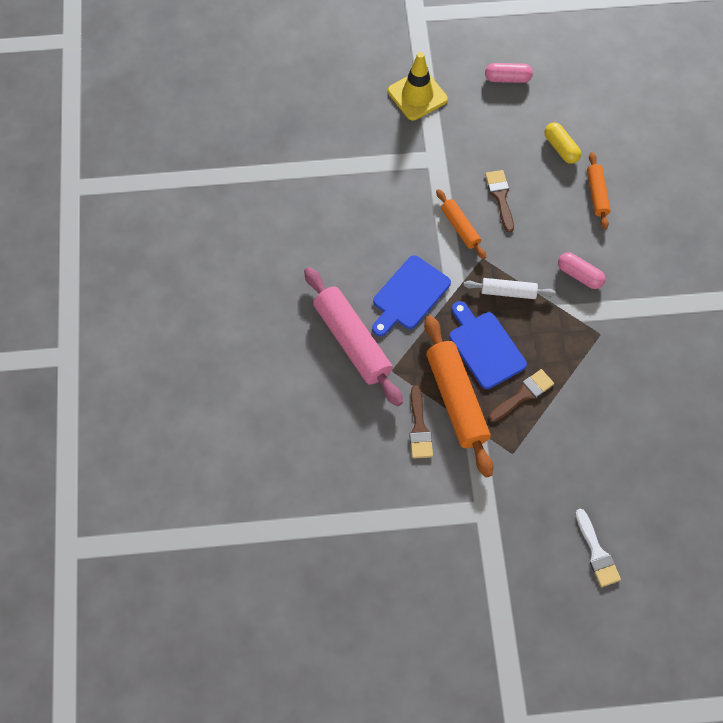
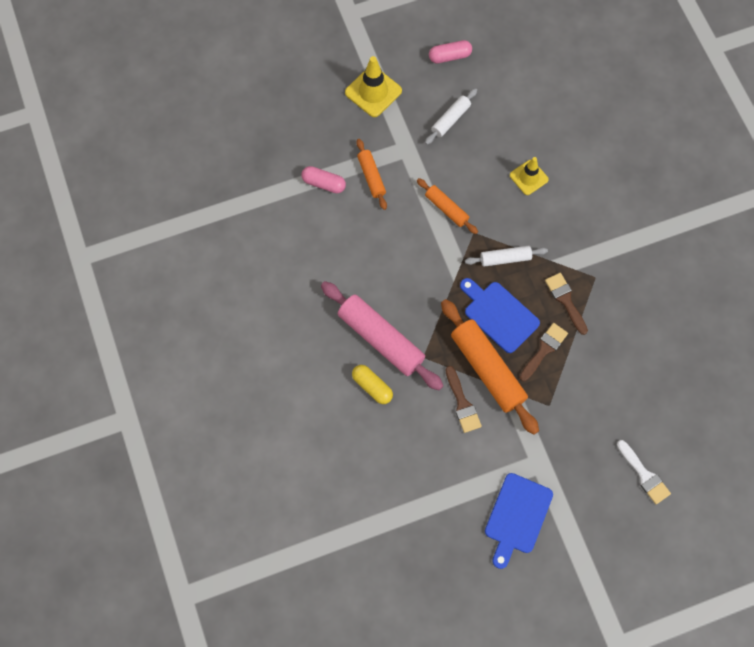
camera: 15 degrees left, 5 degrees up
(409, 295) = (419, 283): blue cutting board -> blue cutting board (517, 516)
(490, 140) = (450, 119): none -> white rolling pin
(500, 197) = (474, 171): brown brush -> brown brush (565, 300)
(557, 216) = (528, 177): none -> yellow traffic cone
(561, 148) = (515, 112): yellow capsule -> yellow capsule (372, 386)
(579, 275) = (563, 227): pink capsule -> pink capsule (324, 183)
(597, 194) = (558, 148): orange rolling pin -> orange rolling pin (371, 177)

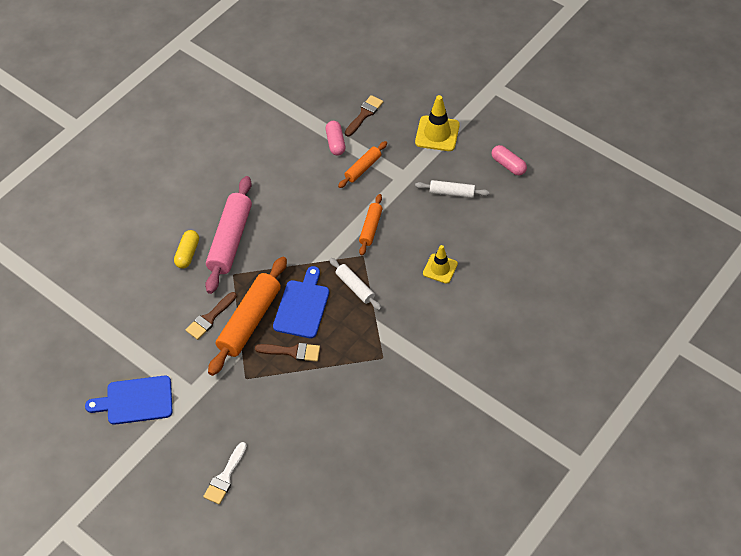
camera: 60 degrees right, 15 degrees down
(565, 300) = (346, 346): brown brush -> brown brush (364, 114)

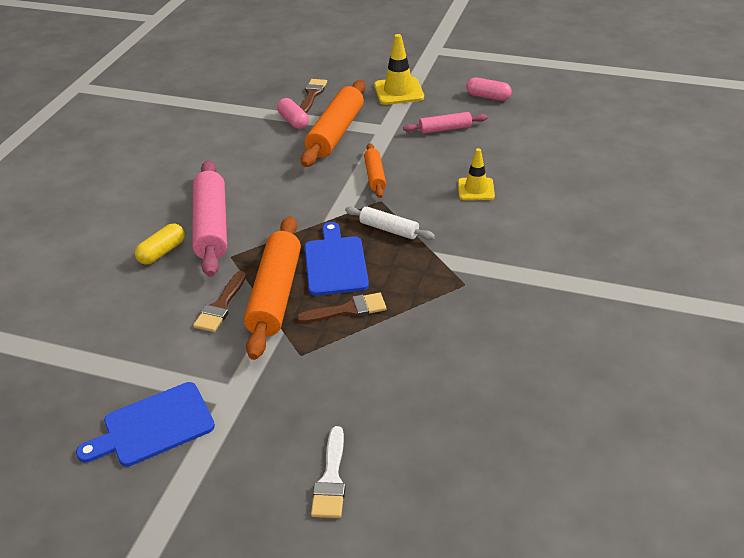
camera: 20 degrees left, 15 degrees down
(187, 254) = (162, 252): yellow capsule -> yellow capsule turned 45 degrees clockwise
(363, 168) = (336, 133): orange rolling pin -> orange rolling pin, size x1.86
(452, 193) = (445, 129): white rolling pin -> pink rolling pin

